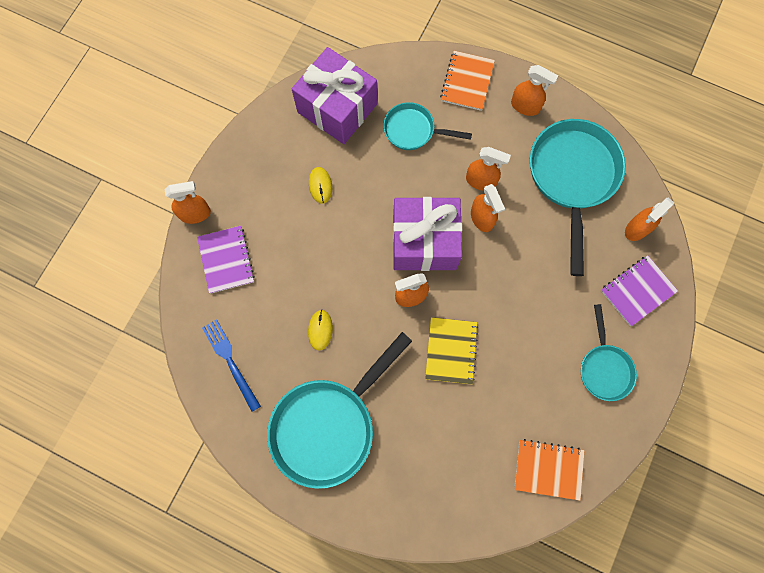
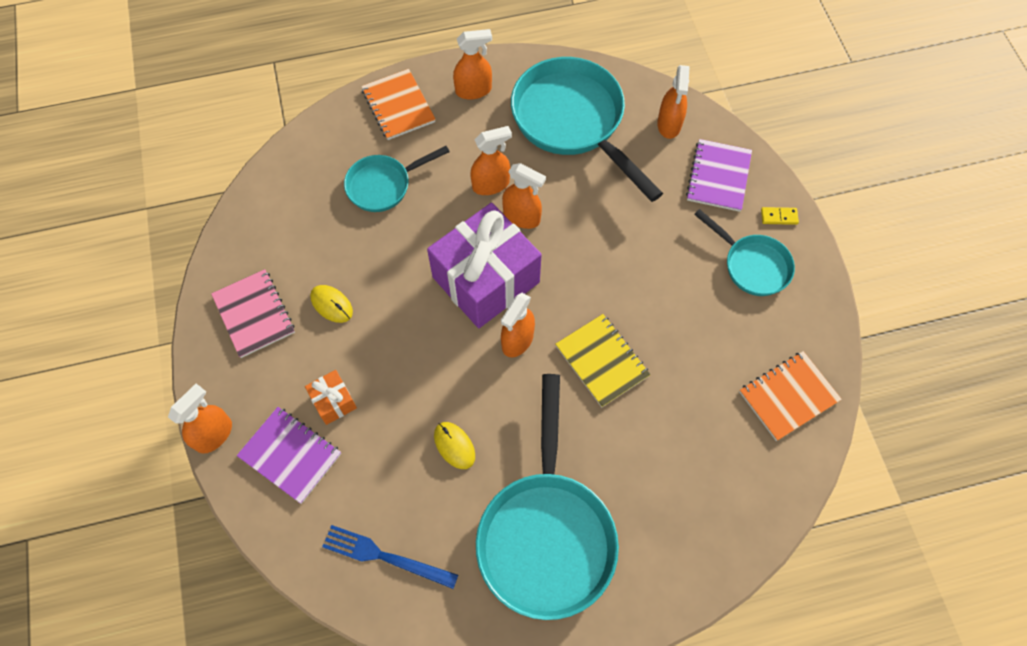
camera: 40 degrees left, 10 degrees down
(272, 157) = (254, 314): none -> pink notebook
(274, 247) = (333, 401): none -> orange gift
(337, 108) = (285, 218): purple gift -> none
(653, 350) = (779, 217): none -> yellow domino

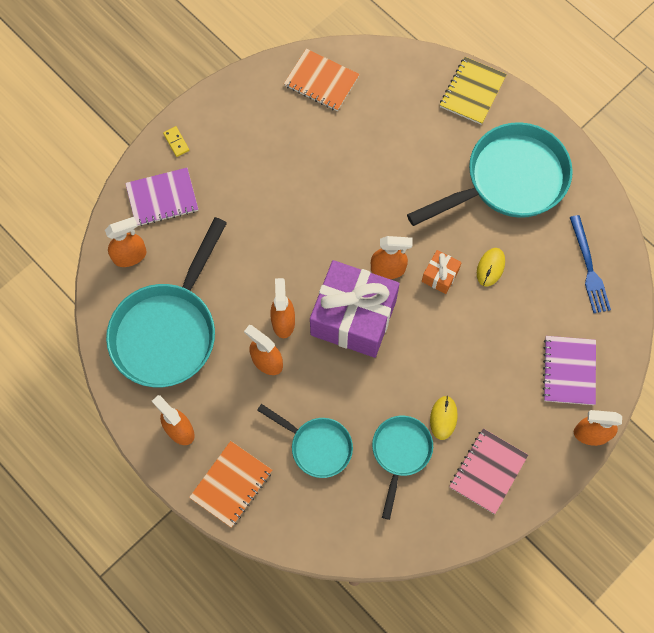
camera: 120 degrees left, 5 degrees up
(333, 401) = (513, 367): orange gift -> orange gift (440, 276)
(602, 361) = (368, 206): yellow notebook -> yellow notebook (472, 92)
(752, 265) = (230, 143): turquoise pan -> turquoise pan (400, 453)

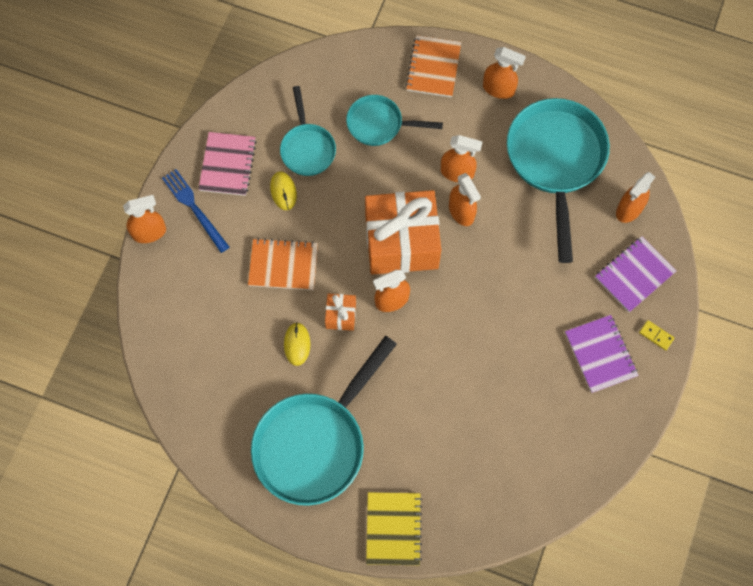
camera: 155 degrees right, 0 degrees up
(321, 81) = (553, 468): orange notebook -> orange notebook (283, 265)
(353, 318) = (401, 242): purple gift -> orange gift
(569, 371) = (188, 279): purple notebook -> purple notebook (600, 354)
(589, 268) = (203, 386): blue fork -> blue fork (194, 208)

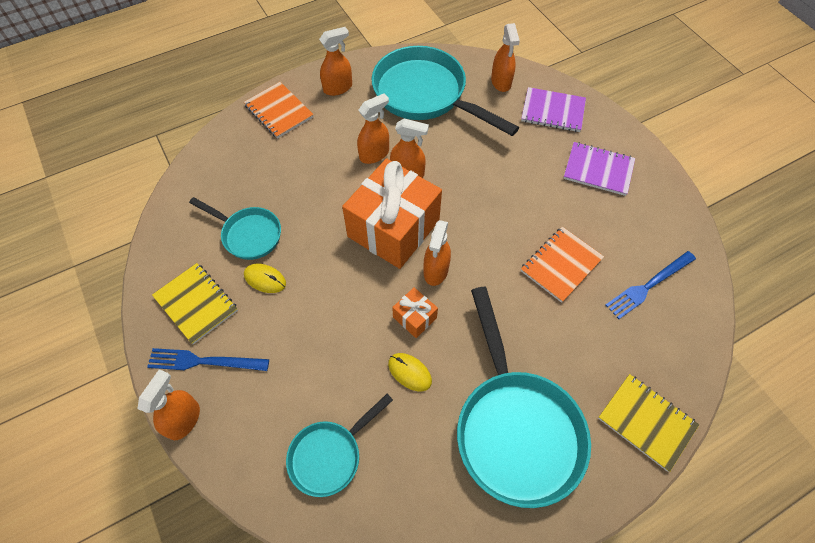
camera: 50 degrees left, 10 degrees down
(227, 165) = (196, 304): pink notebook -> yellow notebook
(283, 265) = (328, 329): orange notebook -> orange notebook (561, 265)
(379, 124) = (284, 174): turquoise pan -> turquoise pan (330, 455)
(514, 463) = (648, 285): none -> blue fork
(634, 275) = (553, 111): purple notebook -> purple notebook turned 75 degrees counterclockwise
(656, 335) = (609, 130): yellow domino -> none

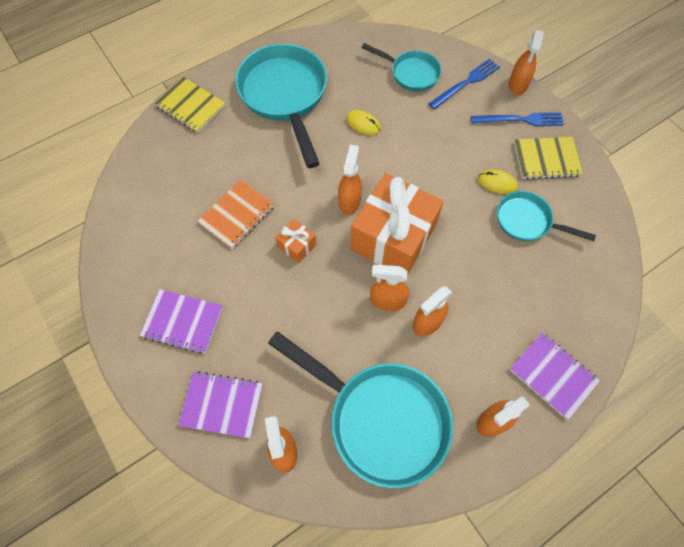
camera: 175 degrees right, 5 degrees up
(196, 304) = (546, 159): yellow notebook -> yellow notebook turned 45 degrees counterclockwise
(279, 111) = (552, 375): orange notebook -> purple notebook
(330, 455) = (411, 73): turquoise pan -> turquoise pan turned 75 degrees clockwise
(414, 317) = (364, 162): orange gift -> orange gift (296, 245)
(648, 285) = (162, 202): blue fork -> blue fork (466, 83)

